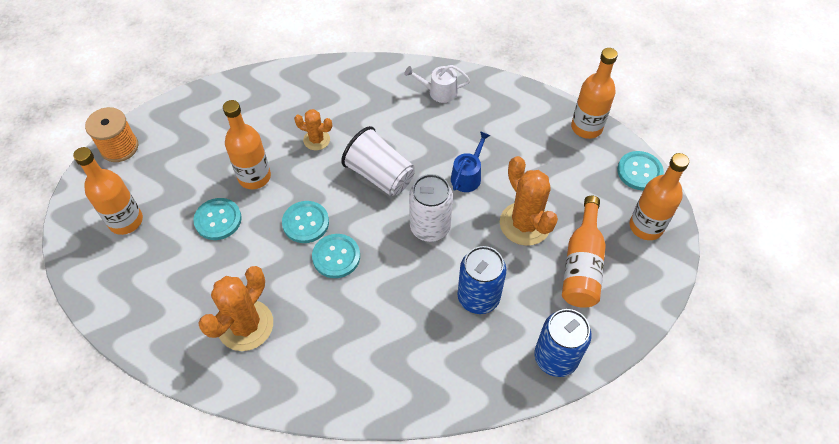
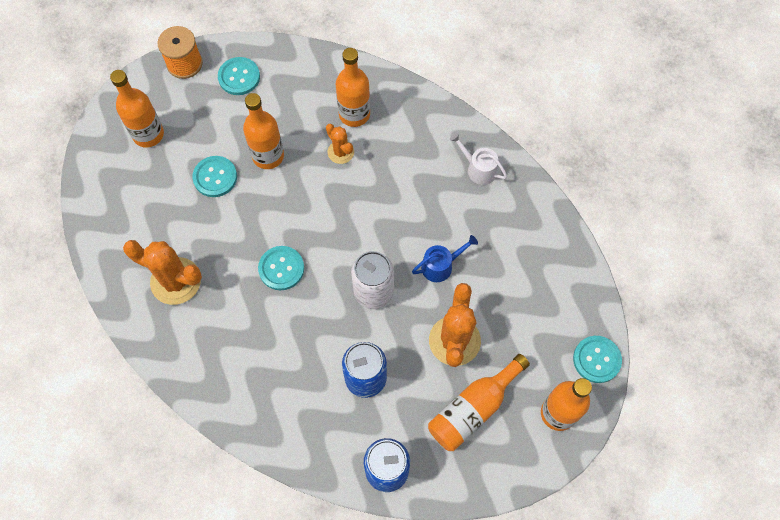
camera: 35 degrees right, 10 degrees up
(245, 325) = (176, 281): orange cactus -> orange cactus turned 45 degrees clockwise
(305, 223) = (279, 223): turquoise button -> turquoise button (239, 77)
(380, 175) = (368, 218): white cup -> none
(586, 127) = (584, 286): orange bottle -> orange bottle (354, 114)

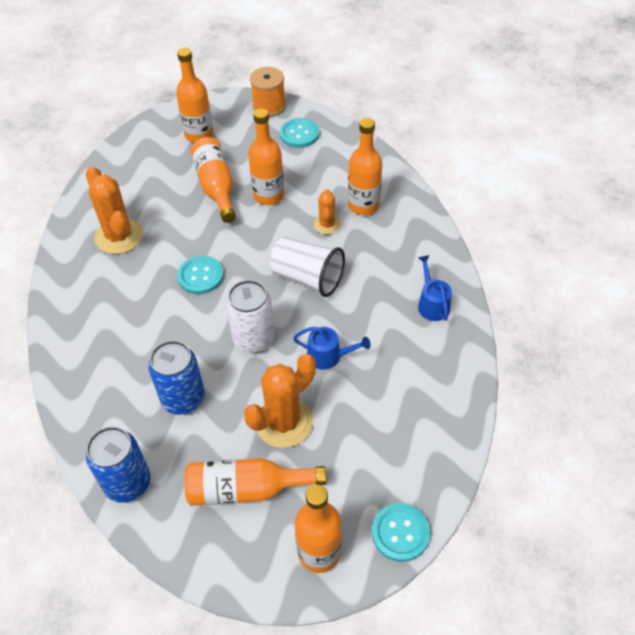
camera: 40 degrees right, 15 degrees down
(215, 177) = (216, 187): turquoise button -> orange bottle
(368, 211) = (307, 278): none -> white cup
(478, 169) = (432, 304): white watering can -> blue watering can

